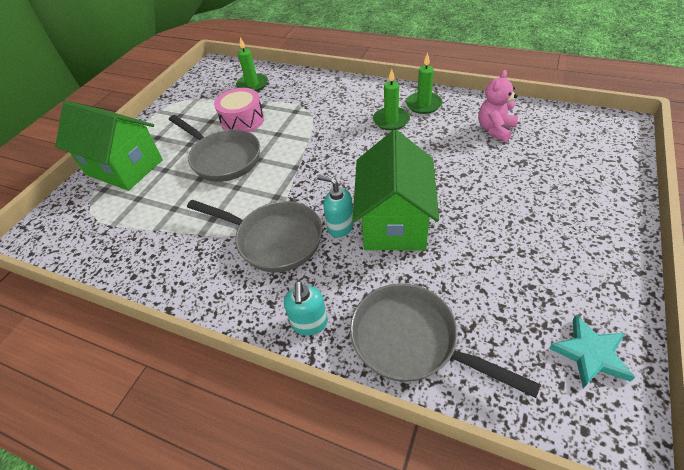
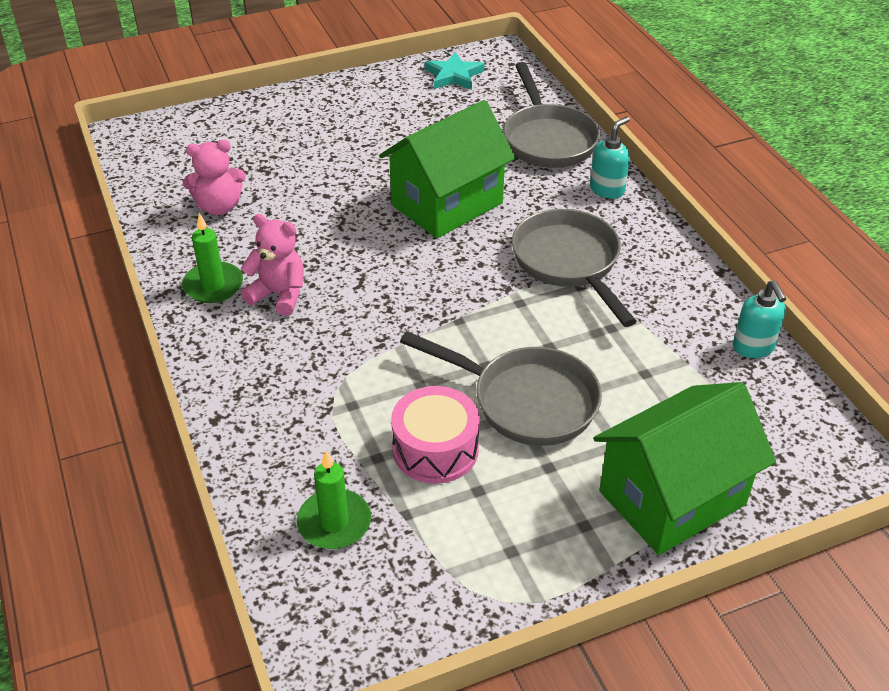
camera: 140 degrees left, 5 degrees down
(124, 167) = (672, 497): green house -> green house turned 75 degrees clockwise
(223, 158) = (526, 401): grey pan -> grey pan turned 120 degrees clockwise
(340, 227) = (497, 232): turquoise soap dispenser -> turquoise soap dispenser (753, 347)
(391, 120) = (279, 295): green candle -> pink teddy bear

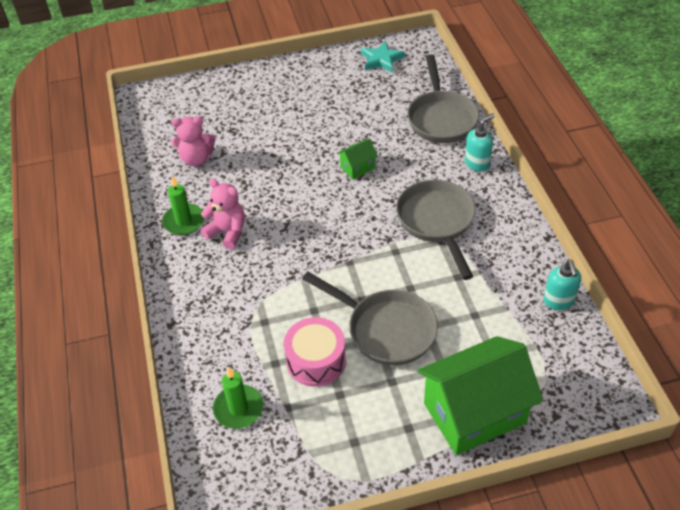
camera: 10 degrees right, 5 degrees up
(447, 204) = (357, 167): green house -> green house, size x0.43

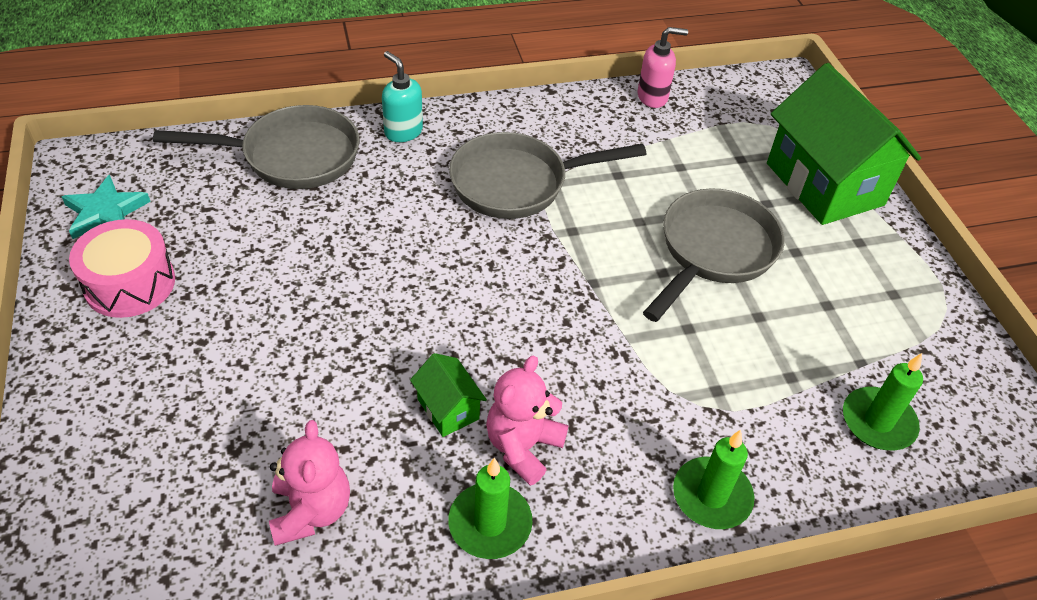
camera: 95 degrees left, 0 degrees up
(191, 313) = (711, 496): none -> green candle
(316, 360) = (777, 328): pink drum -> pink drum (130, 284)
(357, 167) = (386, 261): green house -> green house (448, 409)
(559, 301) = (653, 97): turquoise soap dispenser -> pink soap dispenser

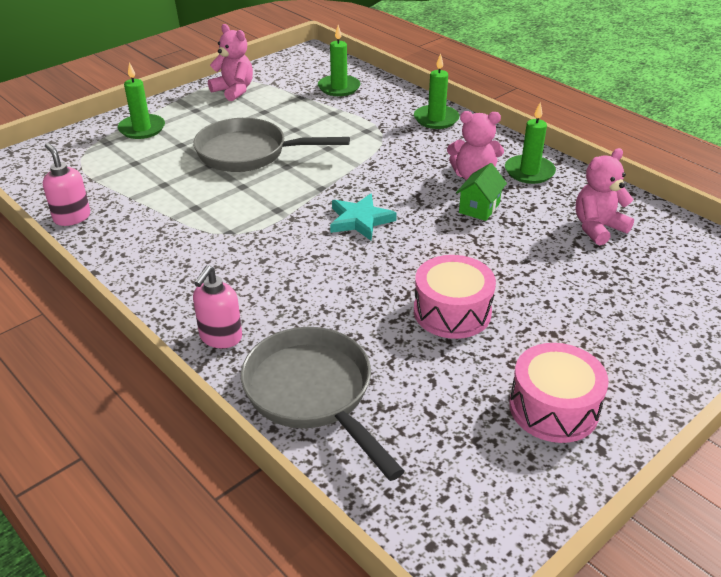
camera: 115 degrees left, 10 degrees down
(105, 212) = (503, 485): turquoise star -> turquoise star (360, 220)
(300, 283) = (452, 312): none -> pink drum
(403, 131) = (220, 337): turquoise soap dispenser -> pink soap dispenser
(517, 183) = (243, 249): grey pan -> none
(824, 184) = (142, 129): green house -> green candle
(908, 297) = (234, 91): none -> pink teddy bear

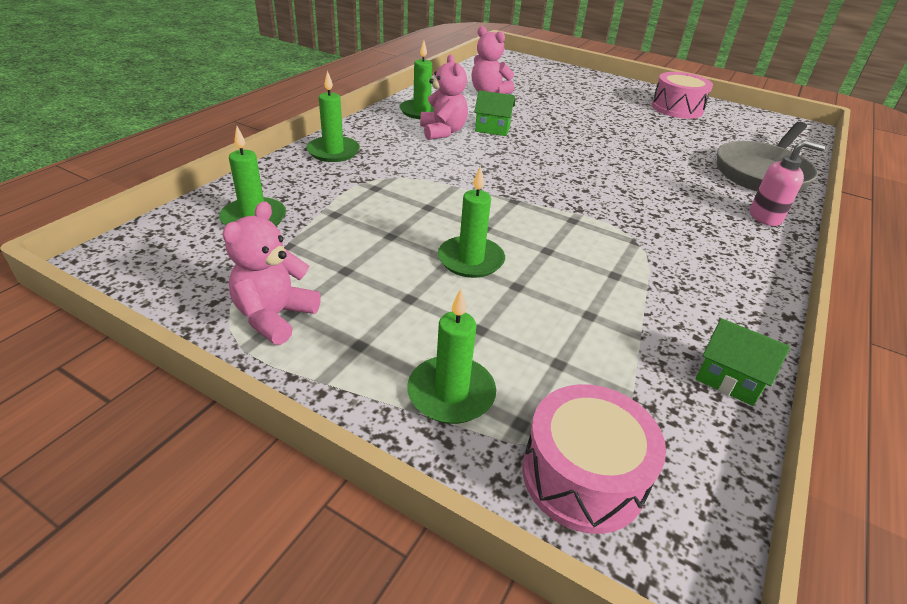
camera: 110 degrees left, 0 degrees up
(72, 217) = (729, 379): pink soap dispenser -> green house
(249, 153) = (470, 260): grey pan -> green candle
(360, 220) = (553, 175): turquoise star -> none
(452, 312) = (630, 135): pink drum -> pink drum (583, 475)

